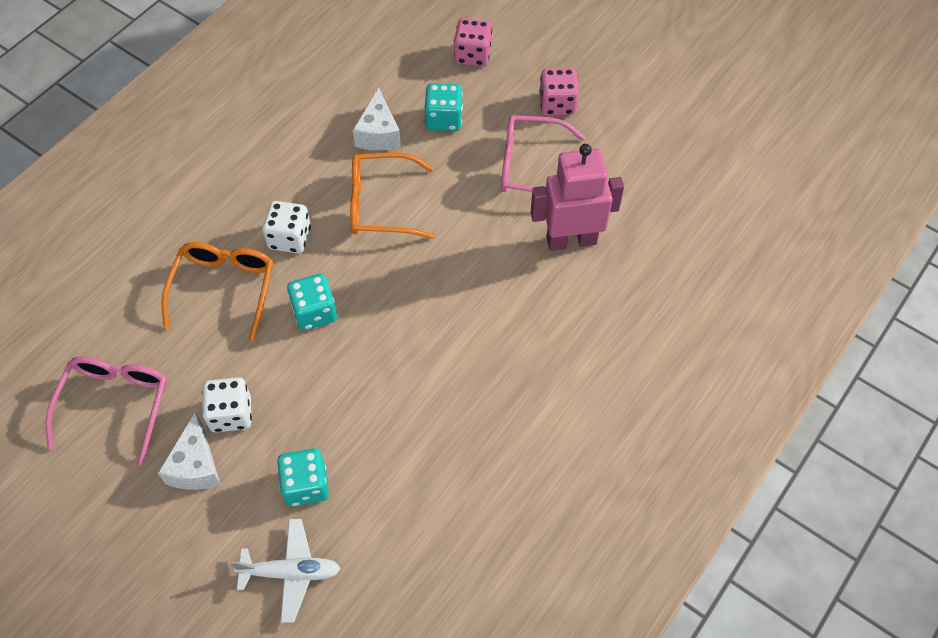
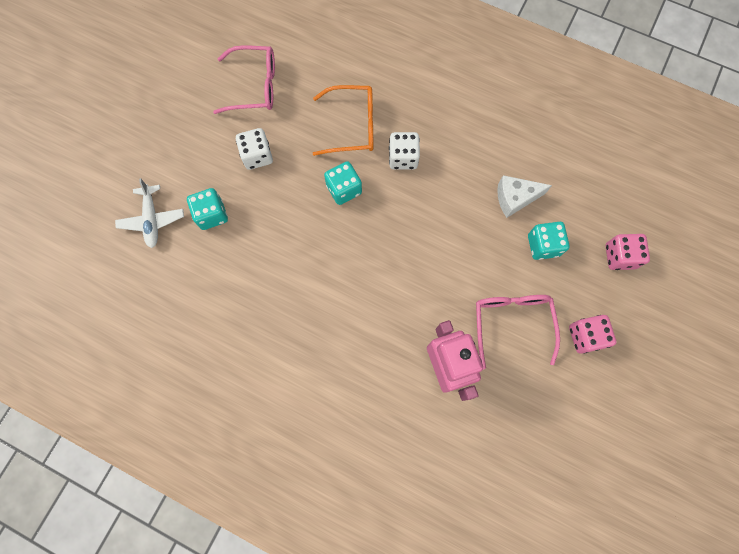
camera: 80 degrees right, 15 degrees up
(195, 465) = (218, 145): white cheese -> none
(381, 204) = (447, 214): orange glasses -> none

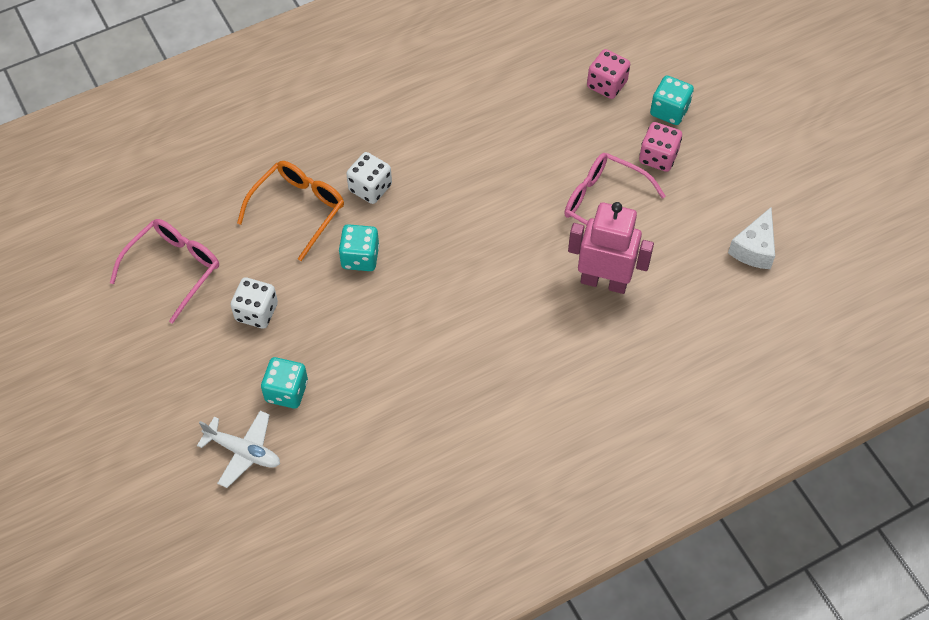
camera: 55 degrees left, 15 degrees down
(515, 198) = (488, 126): white cheese -> white cheese (754, 248)
(543, 245) = (550, 134): turquoise dice -> turquoise dice (669, 111)

